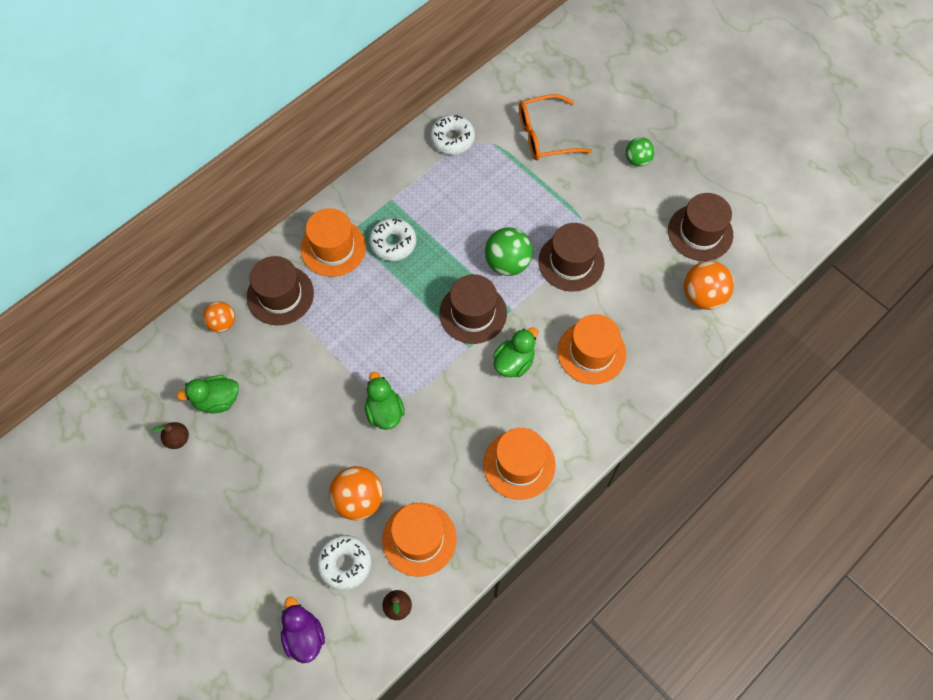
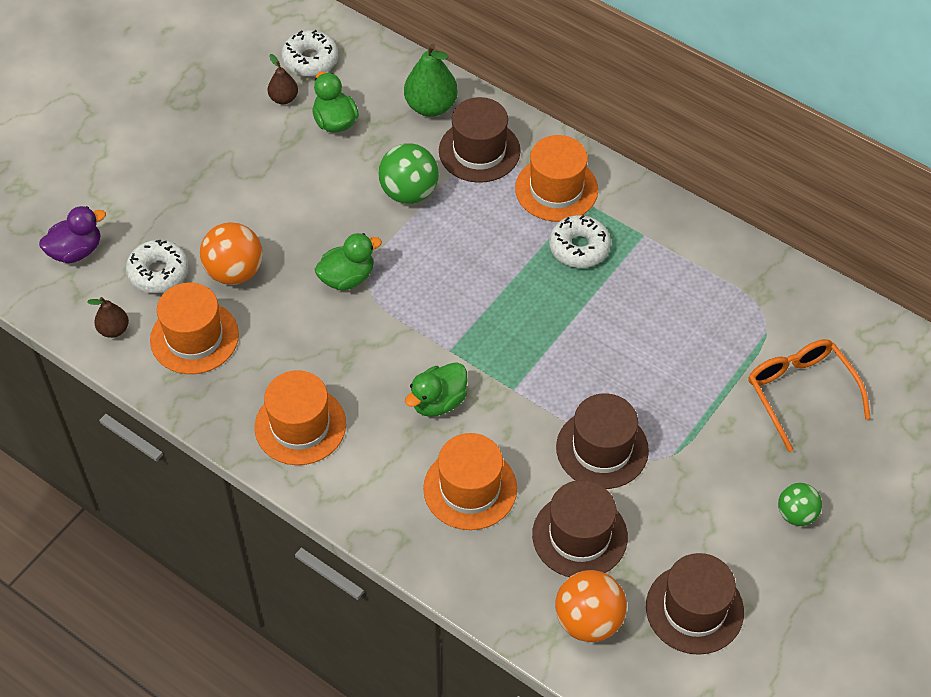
camera: 80 degrees right, 10 degrees down
(222, 323) = (431, 106): orange ball -> green pear
(452, 139) = (758, 286): white donut -> white donut (310, 60)
(473, 313) = (499, 347): brown hat -> brown hat (579, 535)
(507, 263) = (582, 375): green ball -> green ball (409, 192)
(514, 362) = (438, 402): green duck -> green duck turned 105 degrees clockwise

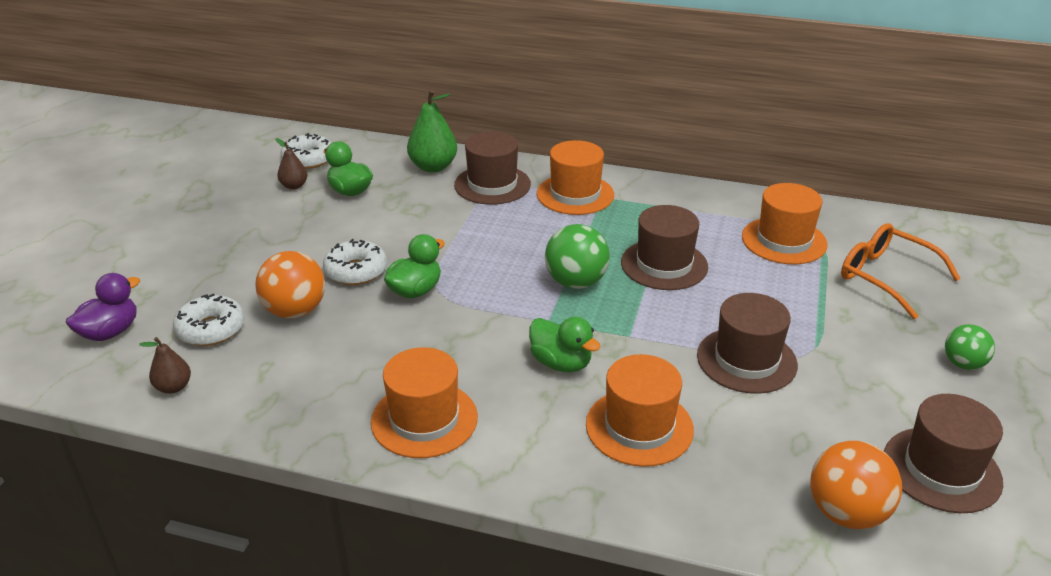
camera: 20 degrees left, 20 degrees down
(194, 337) = (271, 372): orange hat -> orange hat (784, 240)
(409, 192) = (444, 222): green ball -> green ball (576, 282)
(438, 402) = (561, 363): green duck -> green duck turned 75 degrees counterclockwise
(579, 247) = (621, 226): white donut -> white donut (356, 271)
(579, 535) = (779, 437): brown hat -> brown hat (664, 264)

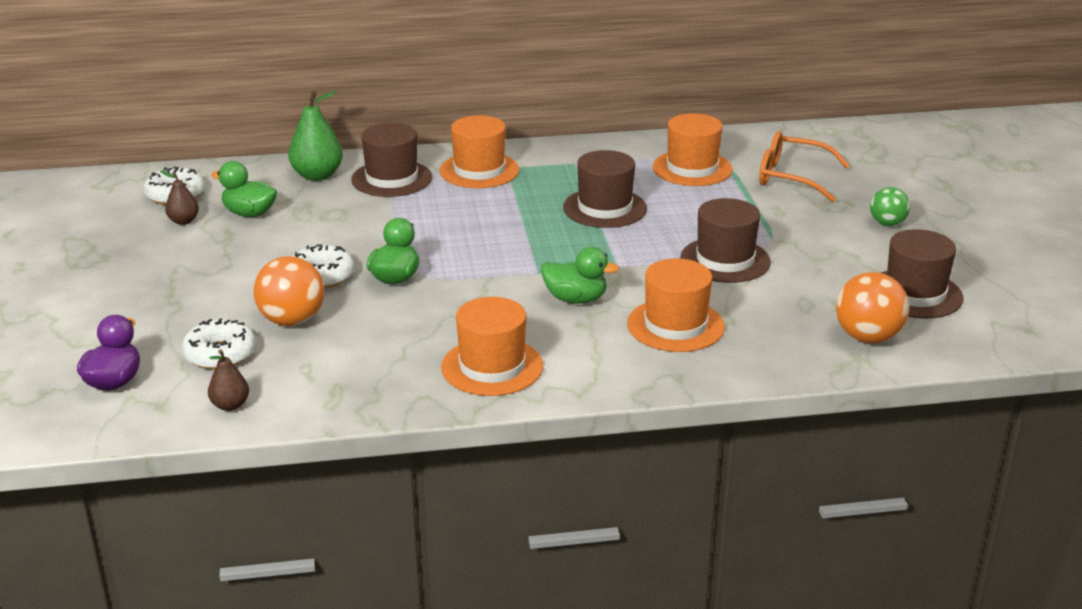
camera: 25 degrees left, 5 degrees down
(576, 282) = (538, 238): green ball -> none

